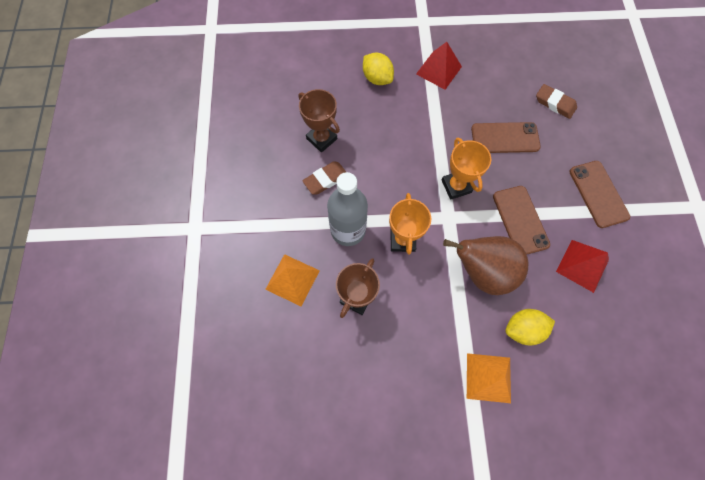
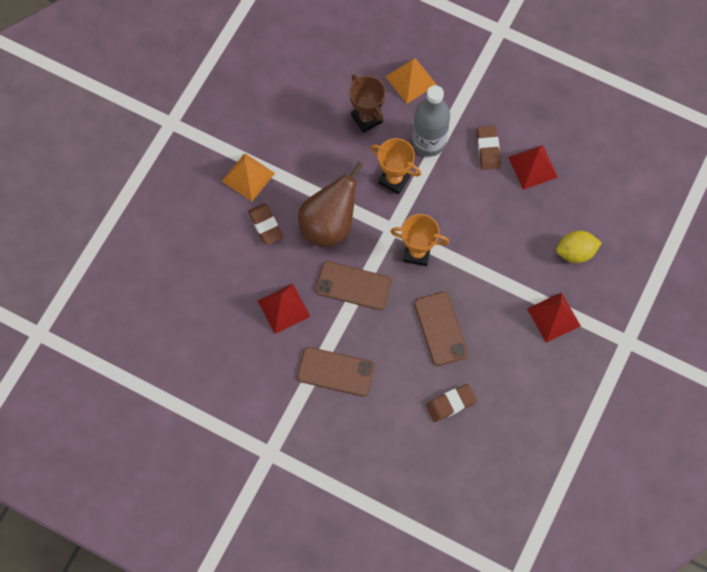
camera: 120 degrees right, 0 degrees up
(322, 139) = (533, 167): brown trophy -> red pyramid
(505, 138) = (440, 328): brown phone -> brown phone turned 45 degrees counterclockwise
(523, 329) = (265, 225): yellow lemon -> brown eraser

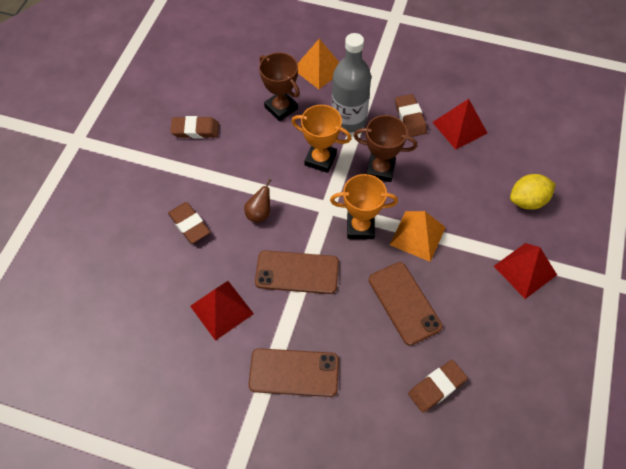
camera: 10 degrees left, 10 degrees down
(248, 177) = (164, 179): orange pyramid -> orange pyramid (417, 235)
(282, 129) = (195, 130): none -> brown eraser
(329, 225) = (259, 213): brown pear -> brown pear, size x0.44
(447, 199) = (380, 170): none -> brown trophy

